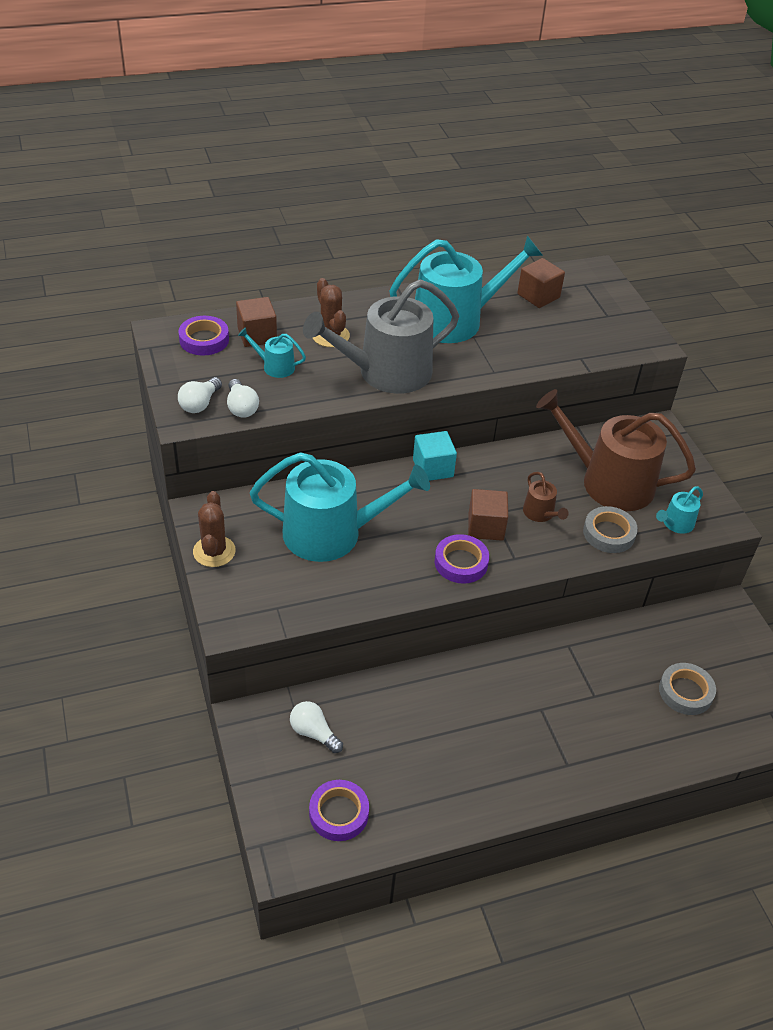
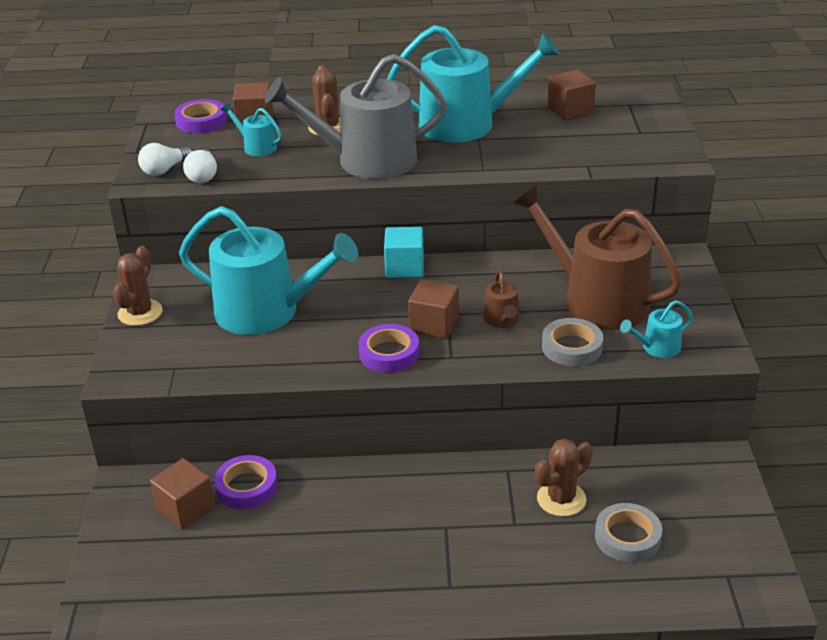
camera: 20 degrees right, 10 degrees down
(313, 733) = (185, 508): white light bulb -> brown cube
(339, 813) = (172, 587): purple tape -> purple tape (246, 487)
(621, 665) = (561, 499): none -> brown cactus

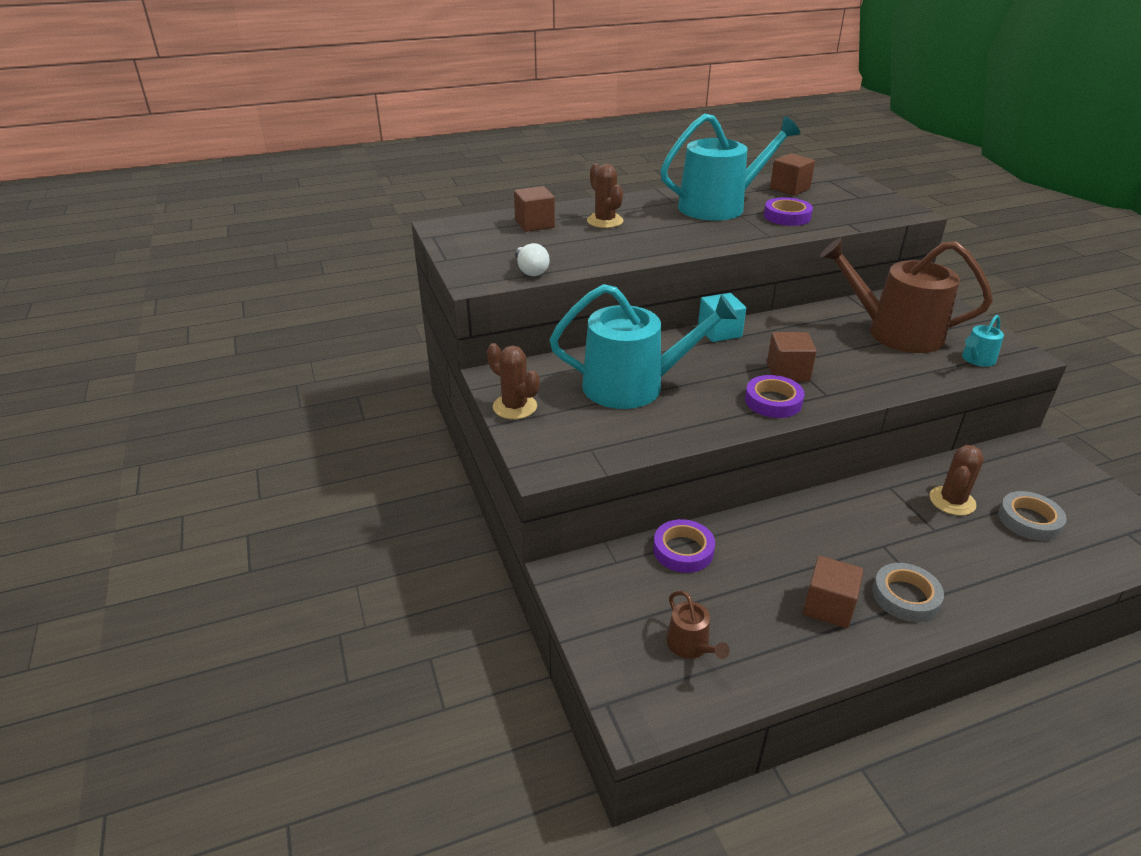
camera: 20 degrees left, 0 degrees up
(140, 313) = (515, 407): brown cactus -> brown cactus turned 45 degrees counterclockwise
(164, 170) = (488, 270): white light bulb -> none
(185, 508) = (642, 583): brown cube -> brown cube (828, 606)
(201, 121) = (484, 229): purple tape -> purple tape (787, 216)
(256, 147) = (557, 242): turquoise watering can -> none
(366, 160) = (666, 241): grey watering can -> none
(502, 320) = (839, 359): brown watering can -> brown watering can (691, 646)
(572, 347) = (913, 370): grey tape -> grey tape (905, 596)

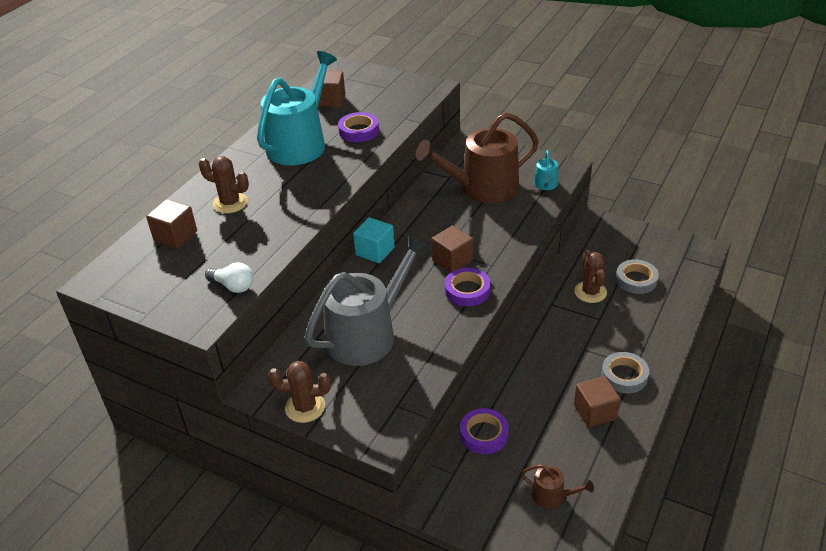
camera: 40 degrees left, 5 degrees up
(633, 386) = (367, 334): turquoise watering can -> grey watering can

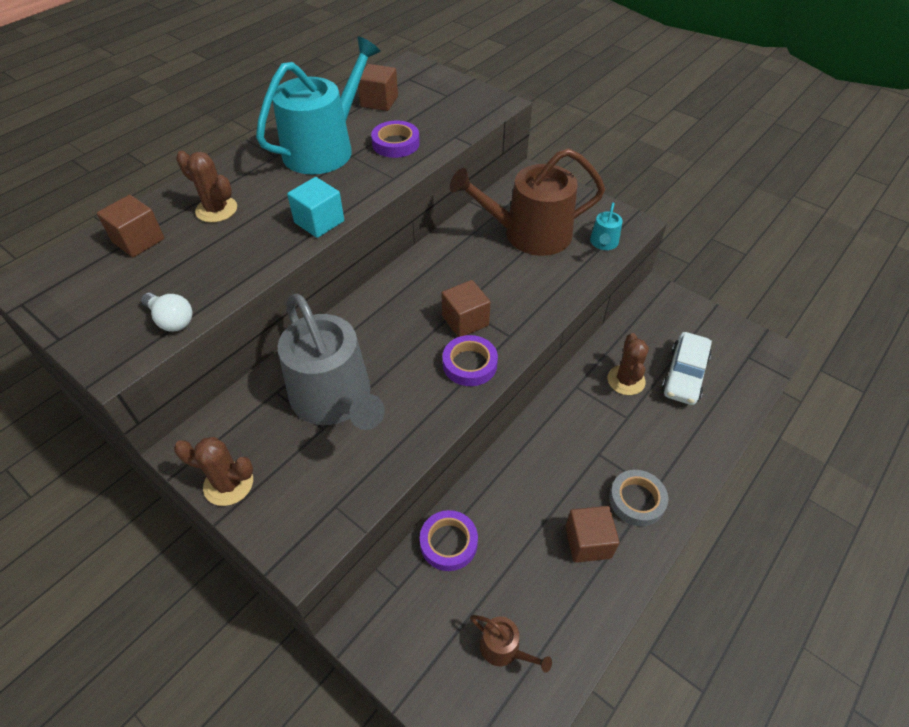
camera: 10 degrees right, 10 degrees up
(367, 334) = (335, 399): grey watering can -> grey watering can turned 90 degrees clockwise
(375, 251) = (381, 292): turquoise cube -> turquoise cube (319, 222)
(636, 280) = (684, 375): grey tape -> white car

